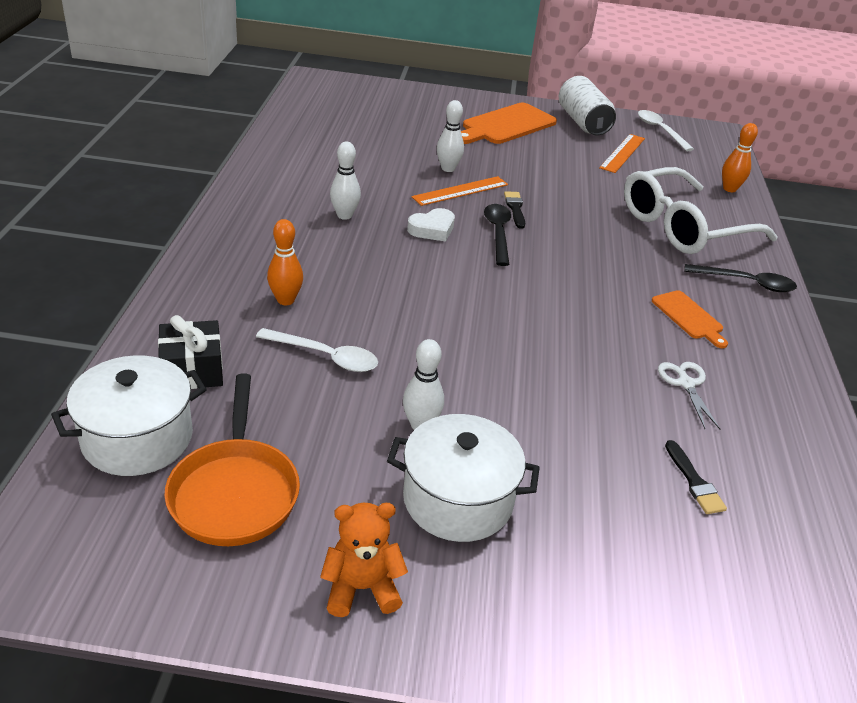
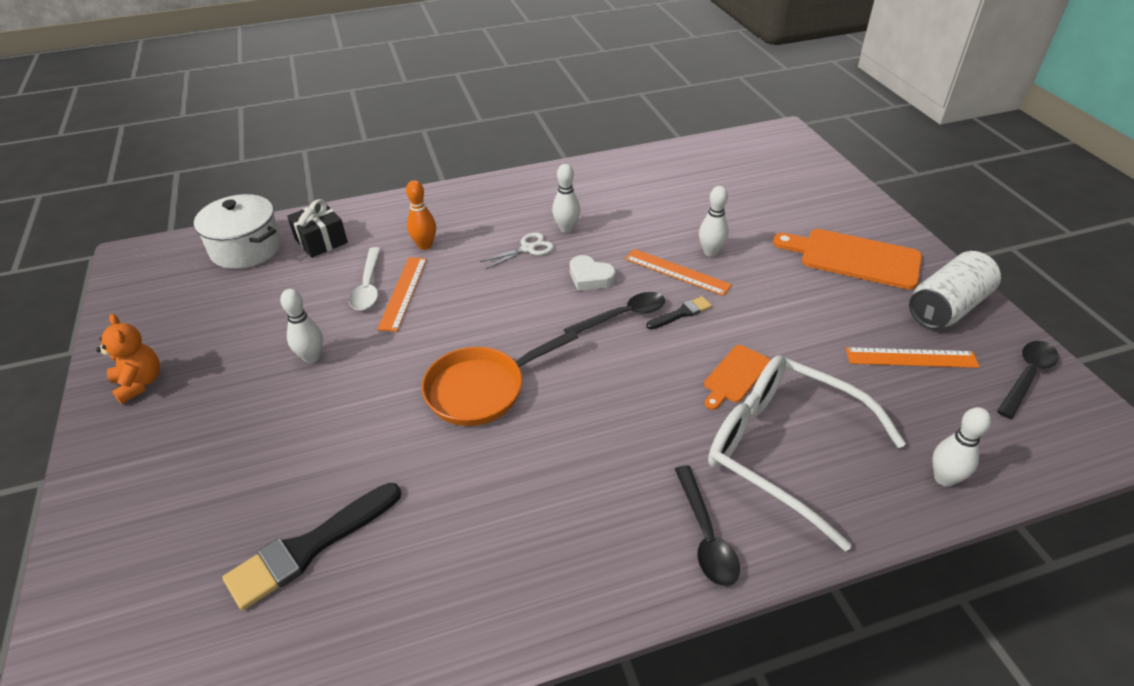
camera: 70 degrees right, 5 degrees up
(235, 492) = (211, 301): orange pan -> orange pan (481, 389)
(359, 336) = (403, 293): none -> orange ruler
(458, 499) = (236, 401): white pot -> none
(660, 130) = (1027, 376): white spoon -> black spoon
(686, 383) = (459, 513): white scissors -> white scissors (528, 248)
(689, 317) = (585, 493): orange cutting board -> orange cutting board (735, 376)
(694, 481) = (309, 548): black brush -> black brush, size x1.92
(729, 189) = (944, 478): orange bowling pin -> white bowling pin

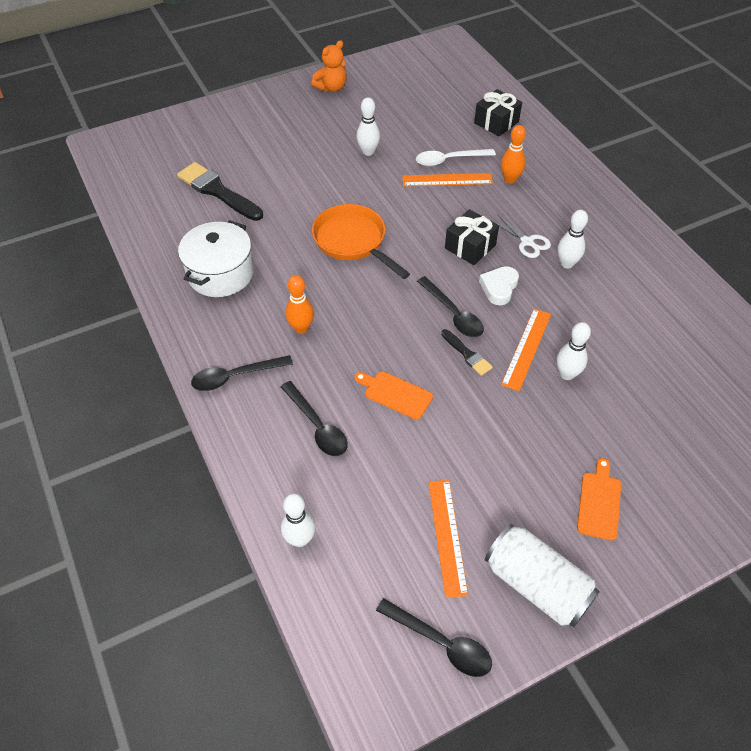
camera: 80 degrees right, 10 degrees up
(246, 248) = (474, 89): white pot -> white pot (220, 273)
(522, 290) = (470, 246): none -> black gift
(626, 455) = (301, 328): none -> orange bowling pin
(784, 450) = (317, 426): white glasses -> black spoon
(854, 258) = (599, 502): orange cutting board -> orange cutting board, size x0.56

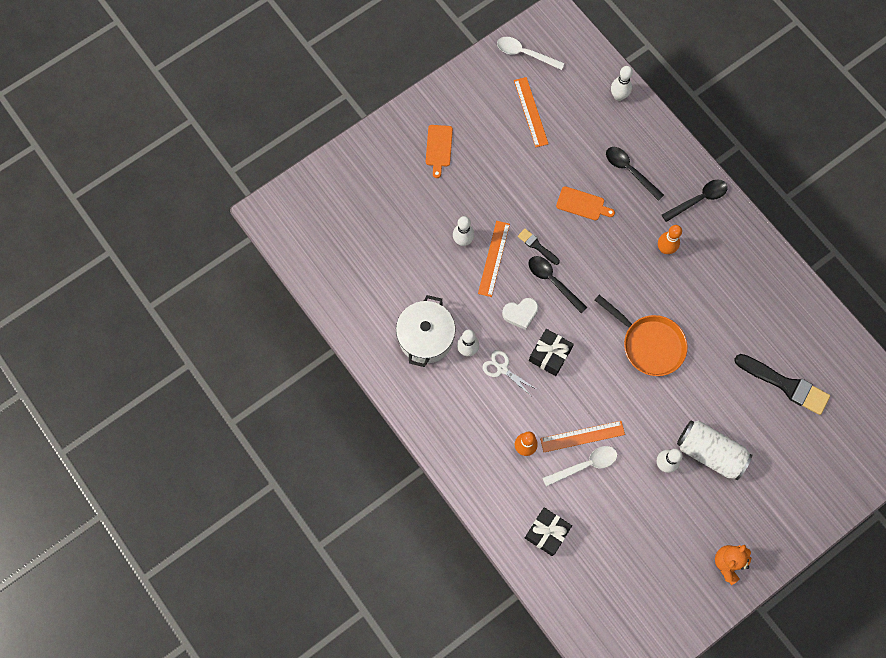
camera: 170 degrees right, 20 degrees up
(220, 273) = (745, 291): white pot -> white pot (426, 337)
(441, 643) = (525, 54): black spoon -> white spoon
(499, 288) = (520, 314): white heart -> white heart turned 60 degrees clockwise
(537, 585) = (474, 92): white can -> white can (709, 452)

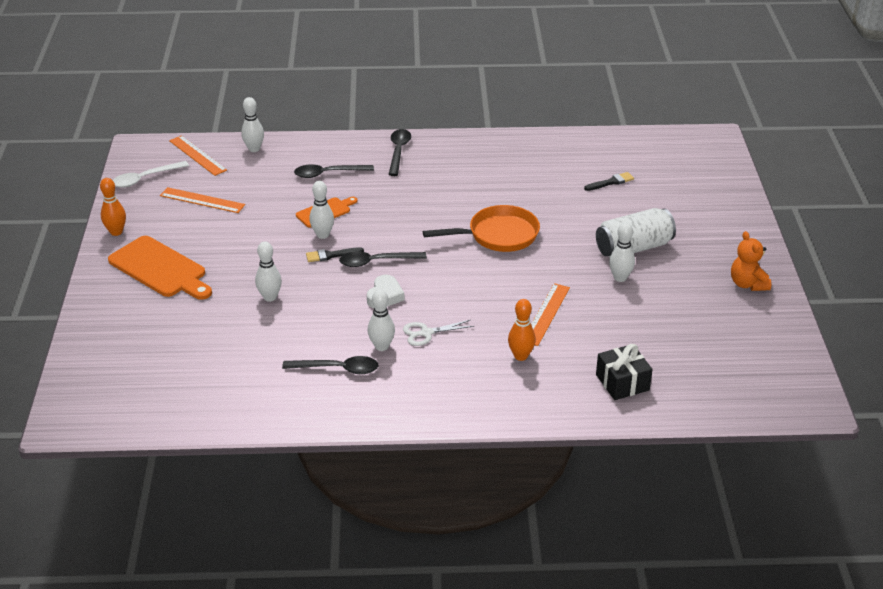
camera: 55 degrees left, 35 degrees down
(426, 337) = (337, 369): white pot -> black spoon
(439, 148) = (160, 269): orange cutting board -> orange cutting board, size x1.79
(494, 258) = (311, 286): orange ruler -> orange ruler (197, 155)
(549, 355) = (445, 297): black gift -> none
(555, 223) = (322, 235): none -> white bowling pin
(585, 465) = (576, 325): white spoon -> none
(665, 249) = (421, 187): orange bowling pin -> orange bowling pin (116, 232)
(785, 385) = (611, 182): black brush -> black brush, size x0.52

